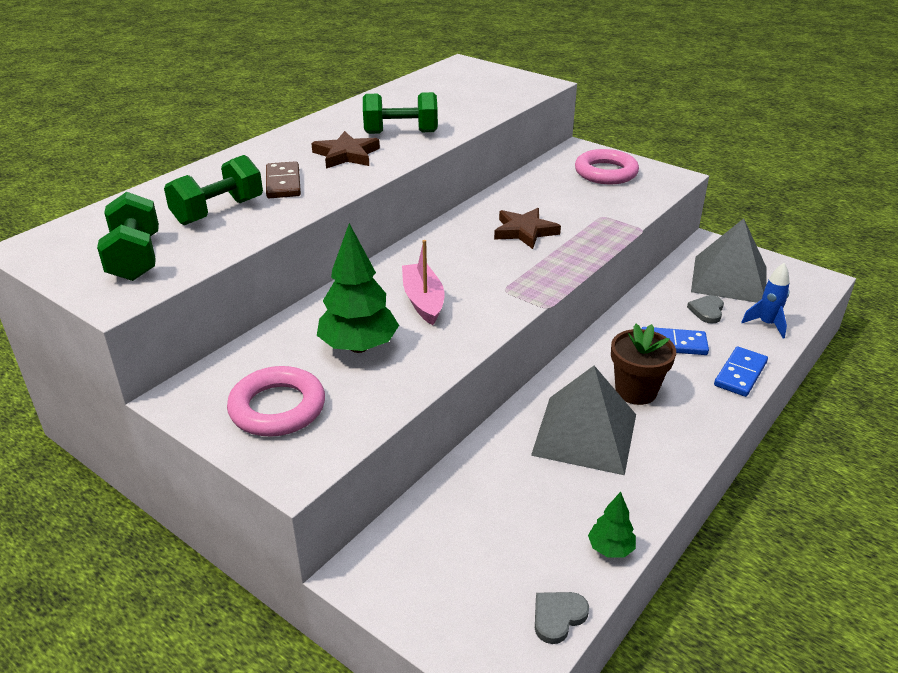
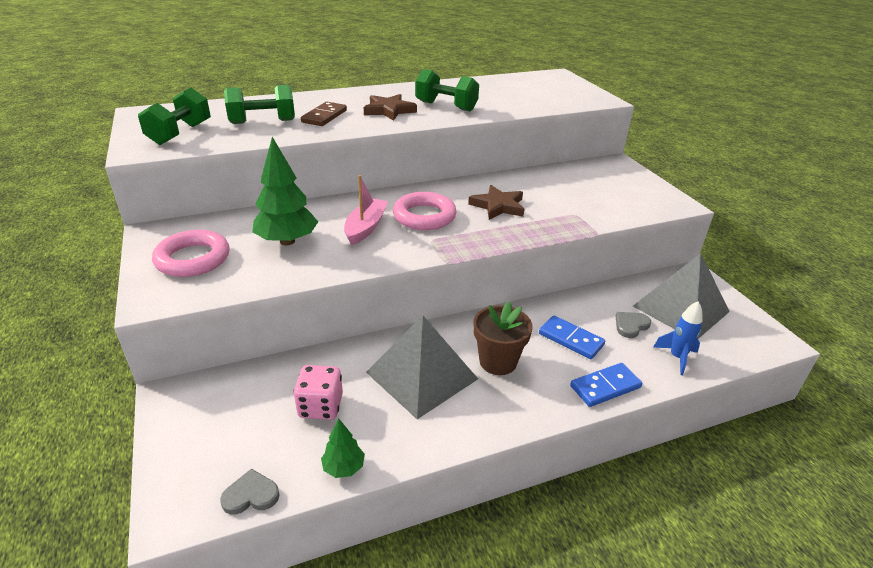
camera: 30 degrees right, 0 degrees up
(527, 507) = (320, 406): none -> pink dice
(605, 172) = (618, 185): pink ring -> pink ring (424, 216)

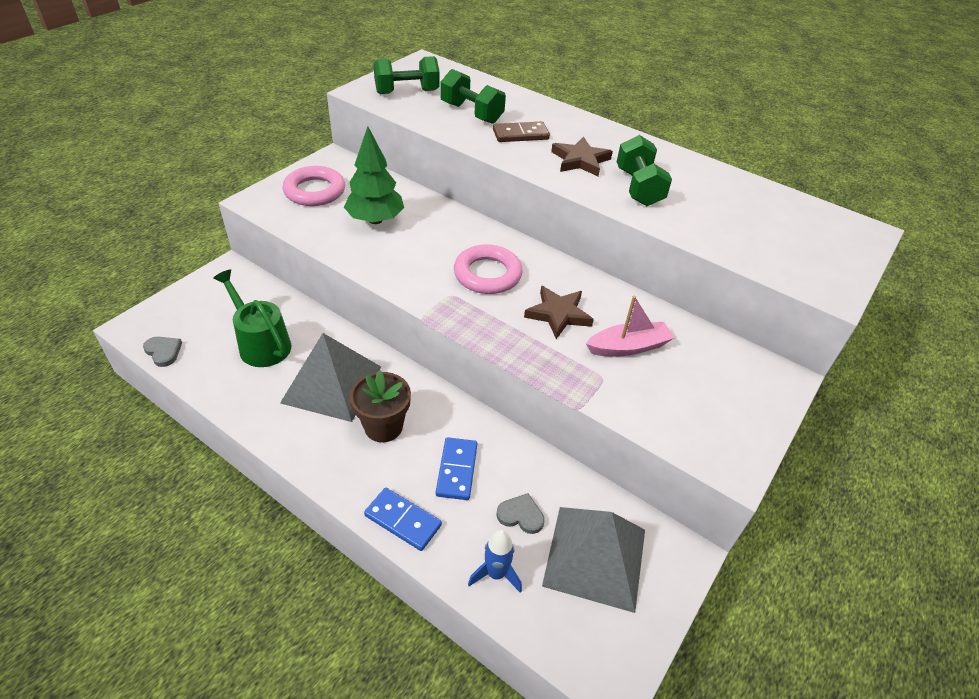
camera: 55 degrees right, 10 degrees up
(320, 406) = (261, 344): pink dice -> green watering can
(344, 467) = (209, 385): green tree -> none
(365, 227) = (434, 249): pink boat -> pink boat (628, 347)

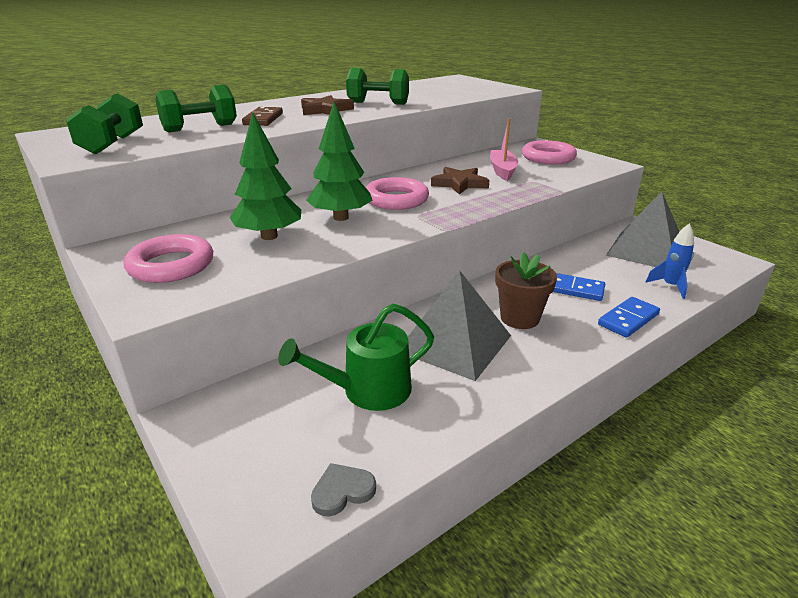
camera: 70 degrees left, 15 degrees down
(427, 248) = (340, 217): none -> green tree
(521, 515) = (615, 270): grey heart -> none
(716, 391) = (548, 157): none -> pink ring

